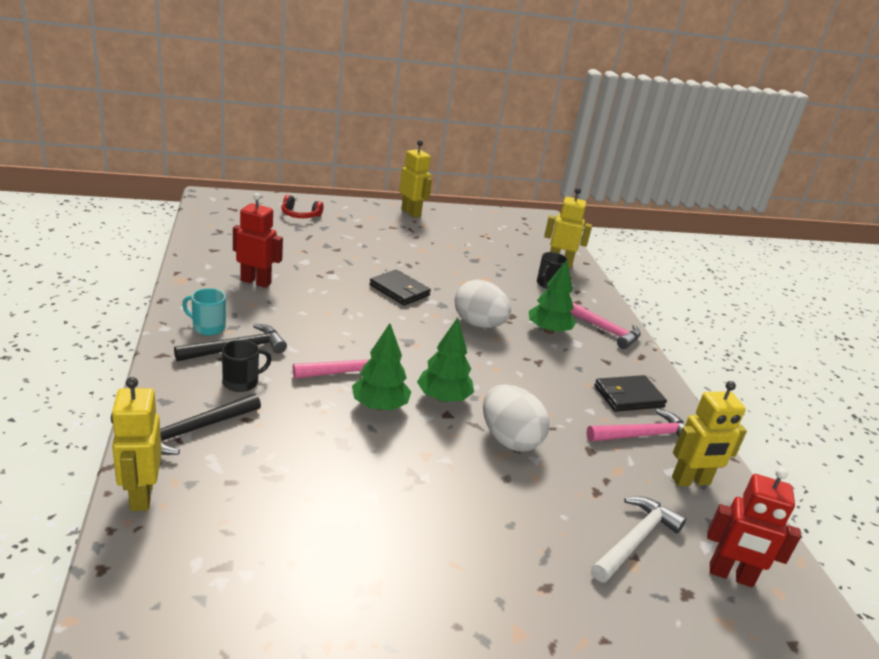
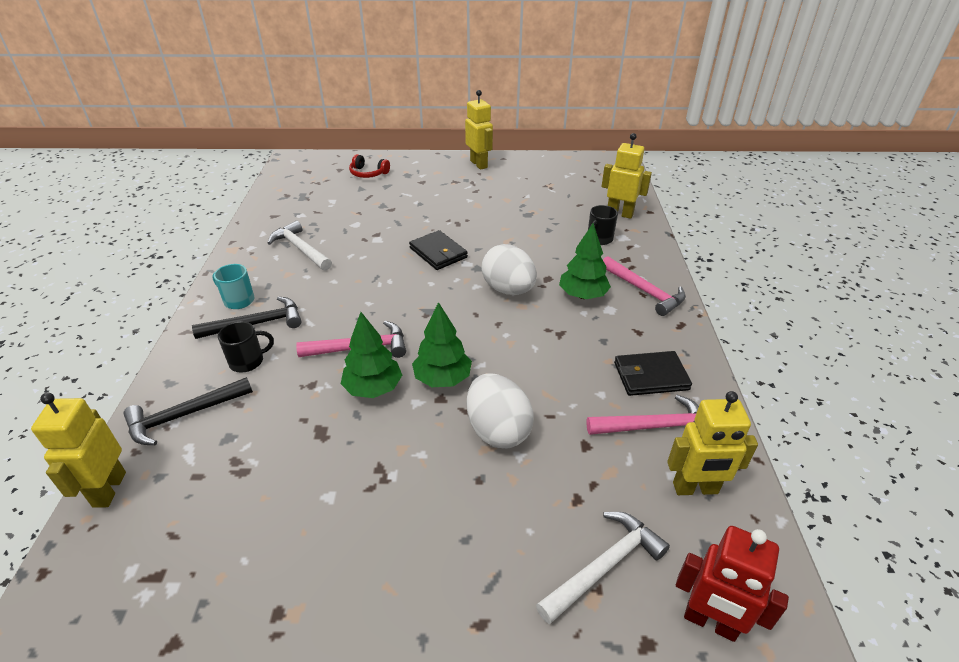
camera: 15 degrees right, 10 degrees up
(256, 282) = (301, 249): red robot -> white hammer

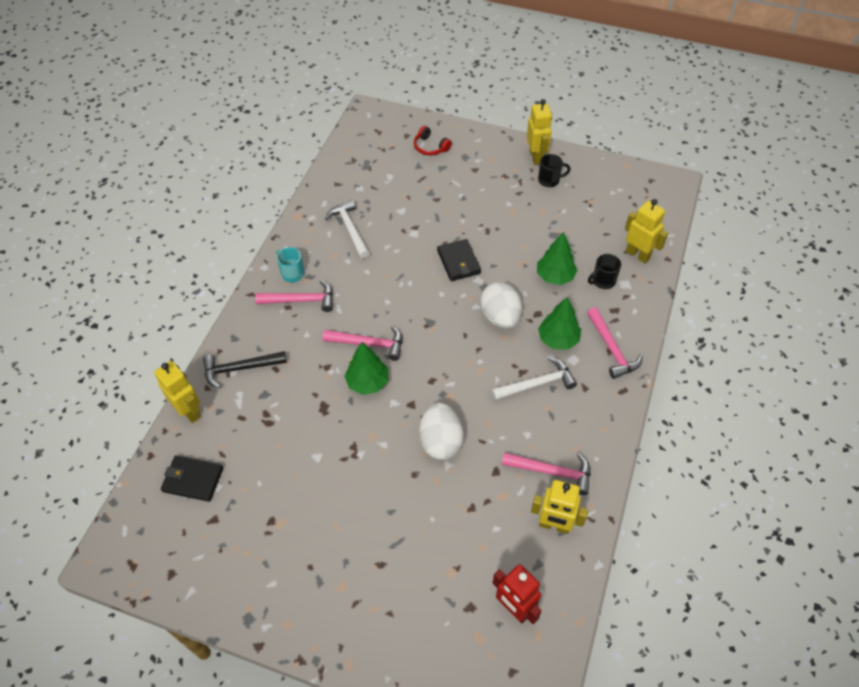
camera: 20 degrees right, 15 degrees up
(109, 489) = (189, 411): yellow robot -> yellow robot turned 120 degrees clockwise
(248, 361) = (288, 334): black mug -> black mug (549, 180)
(257, 324) = (301, 300): black hammer -> pink hammer
(442, 378) = (418, 388): green tree -> green tree (555, 276)
(604, 566) = (467, 556): white hammer -> white hammer (537, 384)
(650, 376) = (572, 430): black wallet -> black wallet (193, 479)

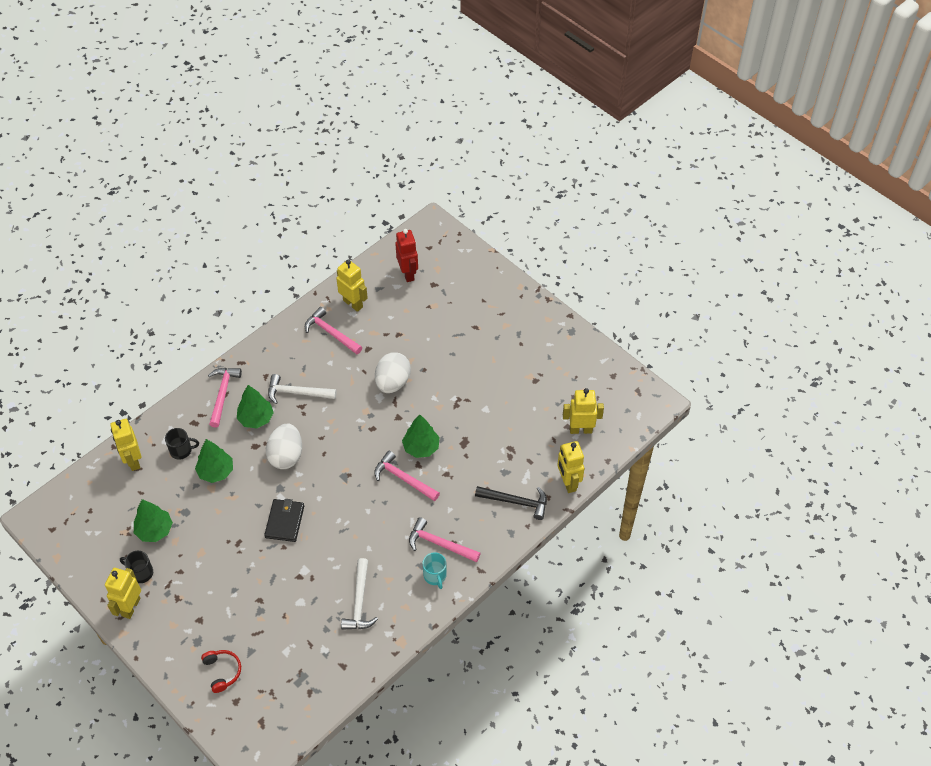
camera: 155 degrees left, 0 degrees up
(193, 479) = (580, 429): black wallet -> yellow robot
(566, 211) = (155, 530): none -> green tree

